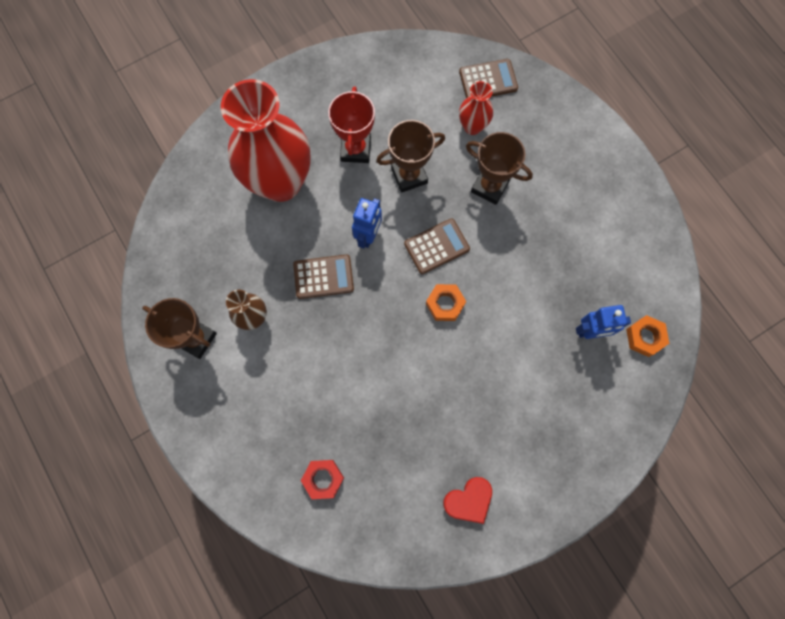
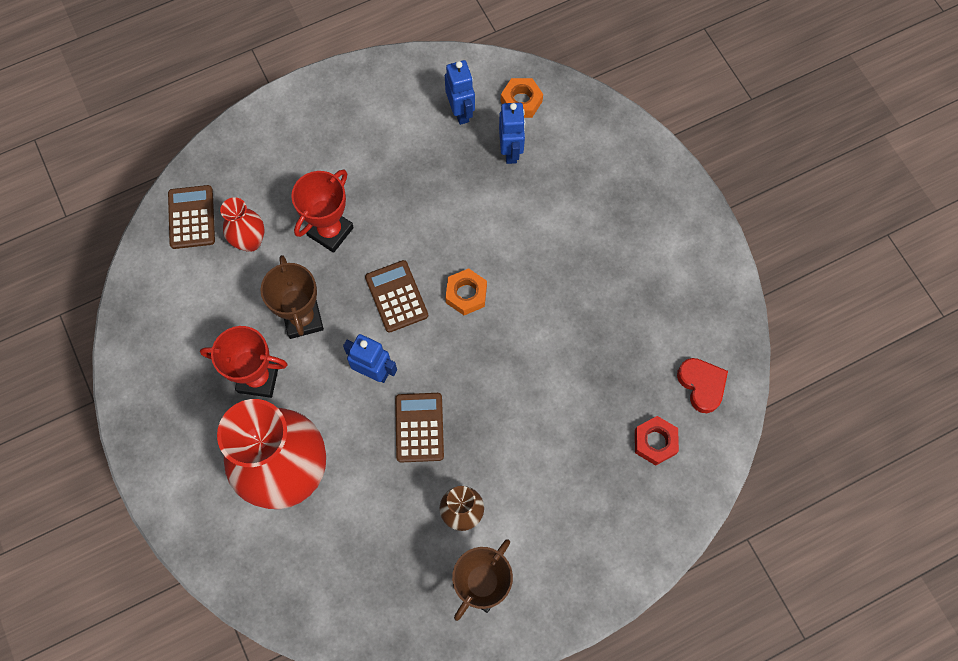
camera: 85 degrees left, 5 degrees down
(469, 500) = (682, 292): red heart -> red heart (701, 385)
(489, 187) = (330, 231): brown trophy -> red trophy
(623, 283) = (461, 112): none -> blue robot

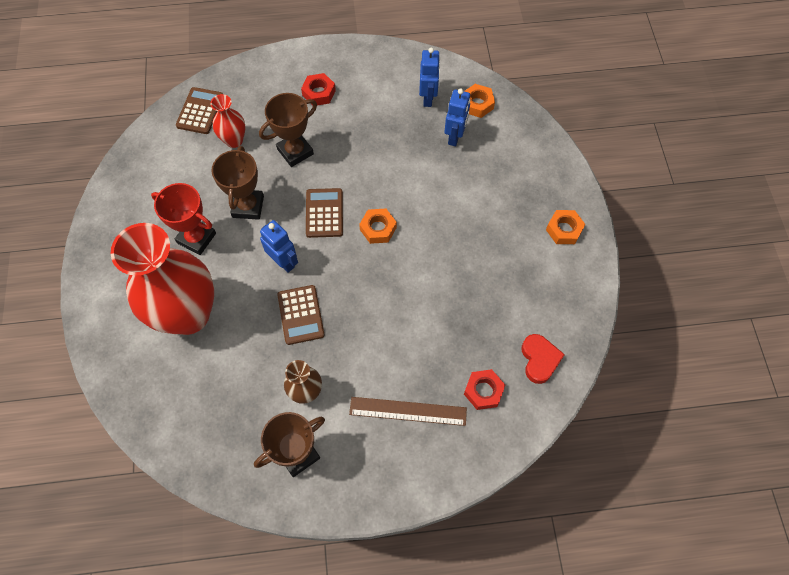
camera: 20 degrees right, 5 degrees down
(328, 147) = (319, 93): none -> red nut
(330, 231) = (295, 151): red trophy -> brown trophy
(419, 427) = (300, 315): brown calculator -> brown calculator turned 150 degrees clockwise
(582, 494) = (408, 411): none -> brown ruler
(675, 225) = (564, 230): none -> orange nut

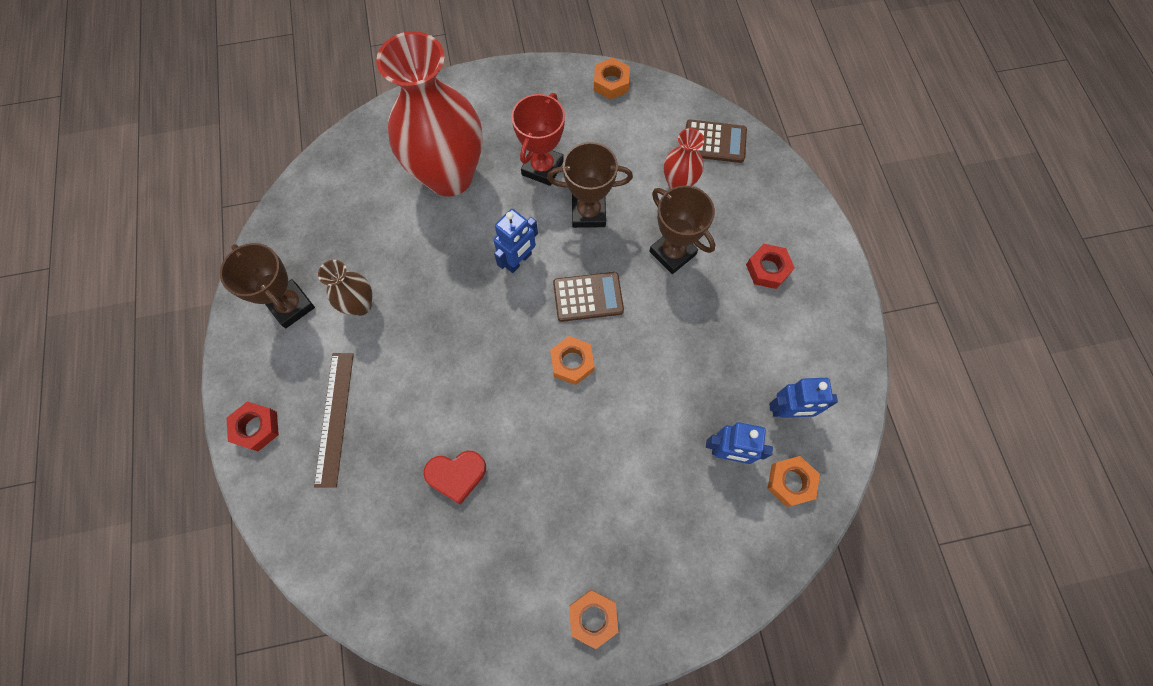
camera: 85 degrees right, 5 degrees up
(121, 178) = (611, 83): none -> orange nut
(300, 315) = (452, 288): brown calculator -> none
(483, 391) = (356, 508): red nut -> red nut (256, 428)
(539, 360) = (397, 581): red heart -> red heart (456, 475)

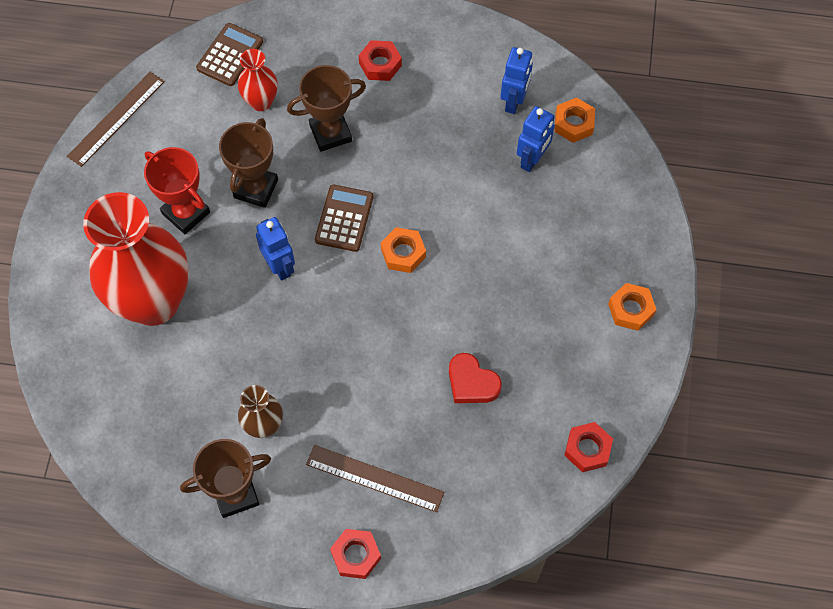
camera: 70 degrees left, 5 degrees down
(418, 620) = (587, 449): none -> red nut
(456, 475) = (471, 382): red heart -> red heart turned 120 degrees clockwise
(611, 83) = (116, 118): orange nut -> brown ruler

